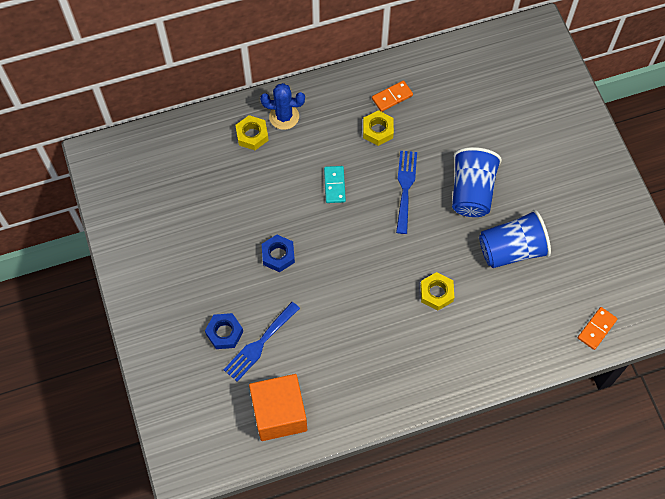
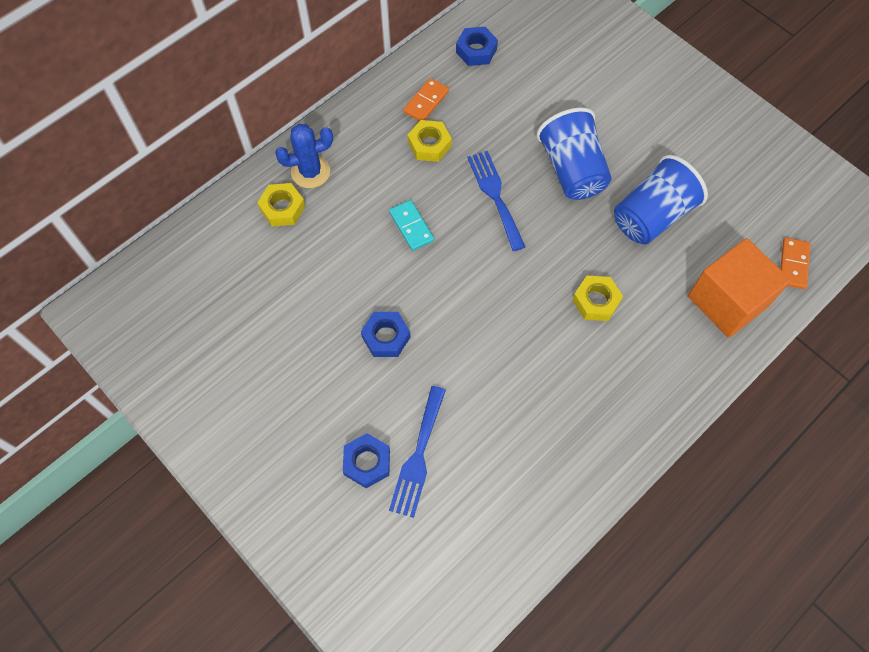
camera: 25 degrees left, 0 degrees up
(279, 414) = (487, 534): orange cube -> orange cube (728, 301)
(449, 72) = (476, 50): none -> blue nut

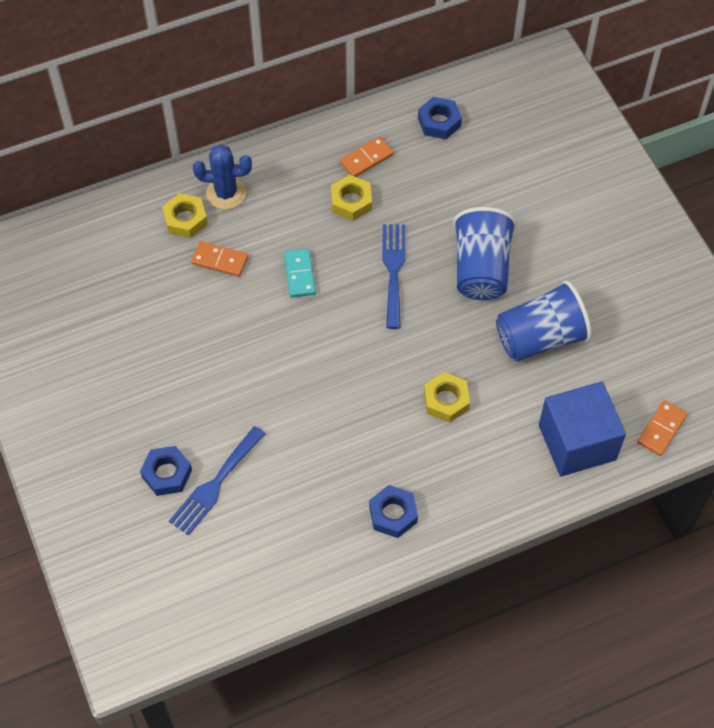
camera: 20 degrees right, 5 degrees down
(331, 237) = (220, 260): none -> orange domino
(386, 337) = (231, 369): blue nut -> blue nut (393, 514)
(728, 301) = (577, 442): orange cube -> blue cube

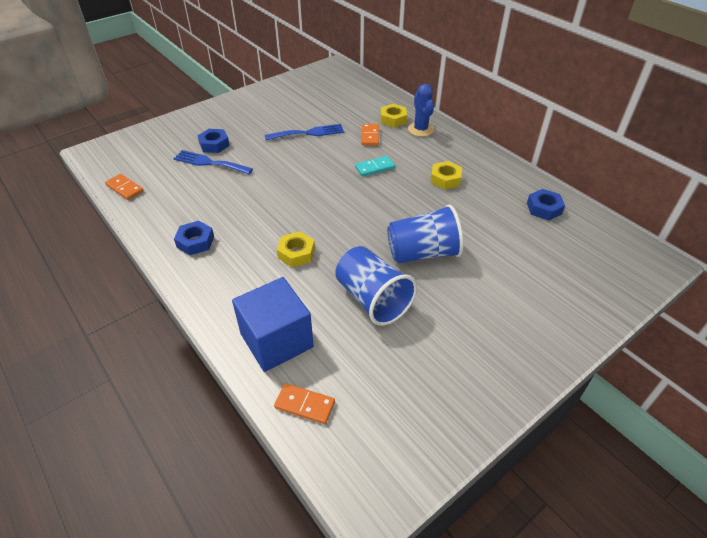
camera: 75 degrees right, 15 degrees down
(366, 159) = (485, 180): orange domino -> orange domino (124, 188)
(393, 270) = (398, 208): blue fork -> blue fork (308, 133)

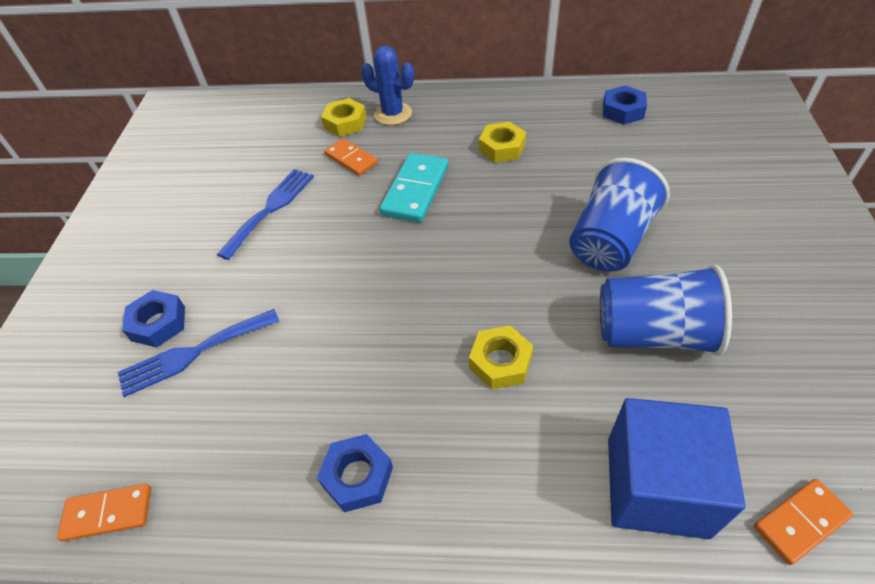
camera: 45 degrees left, 5 degrees up
(374, 168) = (415, 190): turquoise domino -> turquoise domino, size x1.56

